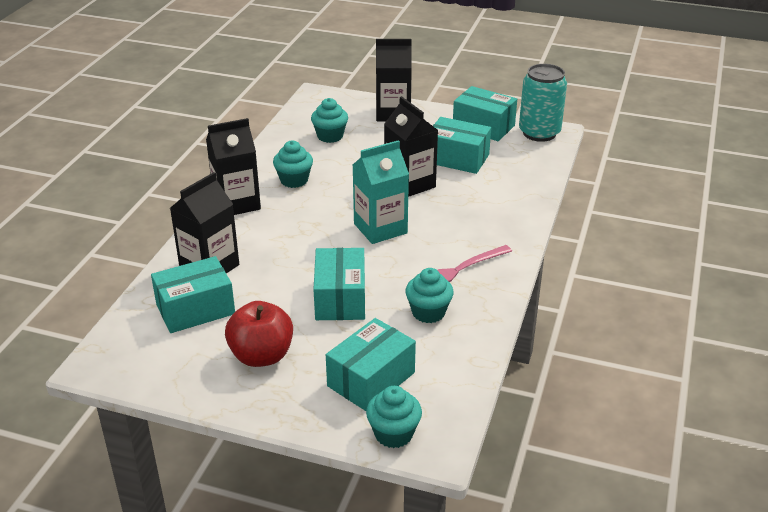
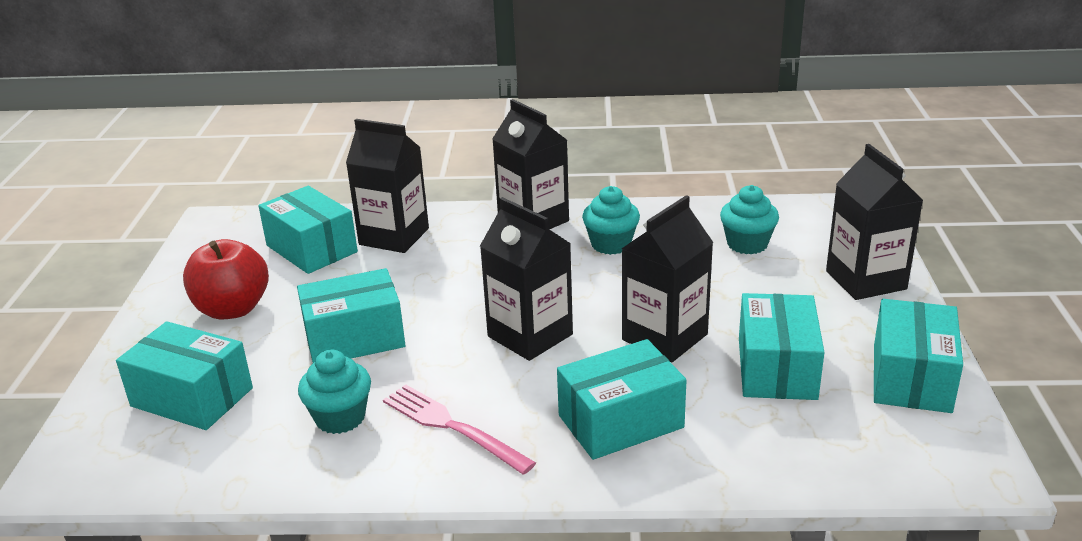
camera: 75 degrees right, 5 degrees down
(380, 228) = (530, 335): turquoise carton -> black carton
(393, 434) = (87, 436): turquoise cupcake -> none
(479, 213) = (620, 421): none -> turquoise box
(539, 133) = (953, 449): turquoise can -> none

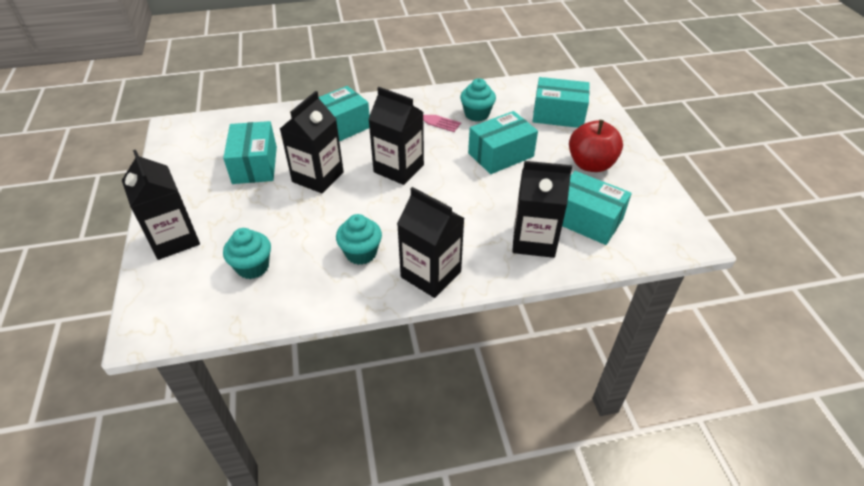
camera: 165 degrees right, 15 degrees up
(911, 377) = (181, 168): turquoise box -> none

